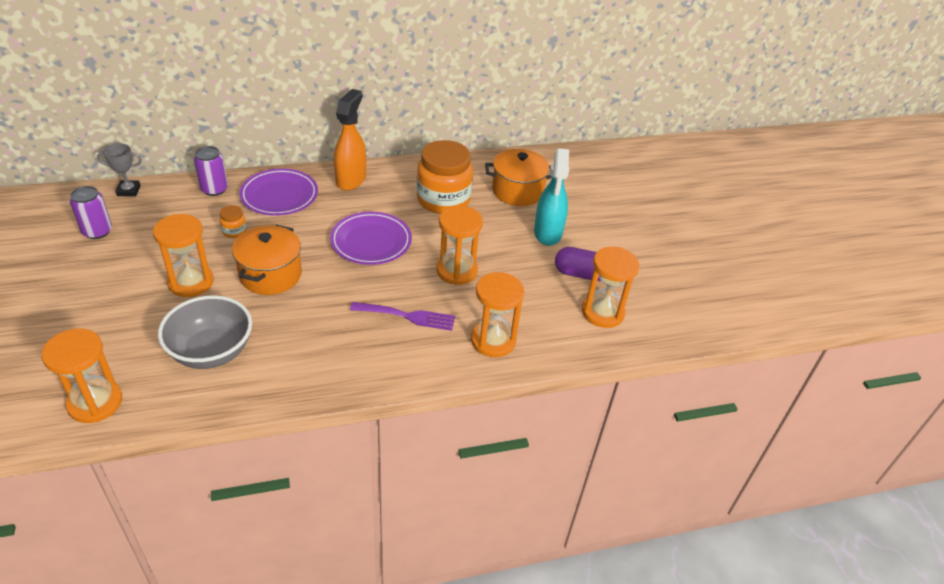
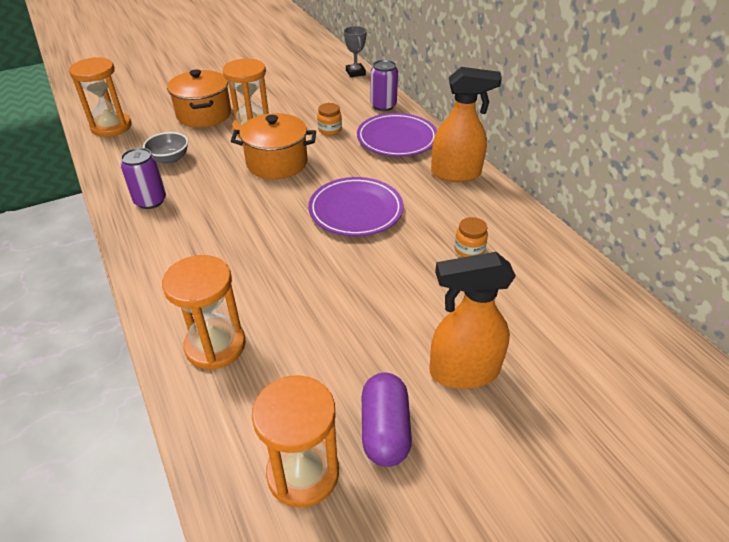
camera: 80 degrees right, 0 degrees up
(97, 231) = (298, 76): purple can -> purple can (150, 201)
(211, 352) = (169, 159): grey bowl -> grey bowl, size x0.56
(407, 316) = (242, 263): purple fork -> none
(443, 200) = (469, 249): orange jar -> orange jar, size x0.42
(457, 271) = (335, 288): orange hourglass -> none
(517, 191) = (543, 319): orange pot -> orange pot (204, 114)
(548, 233) = (463, 371): turquoise spray bottle -> orange spray bottle

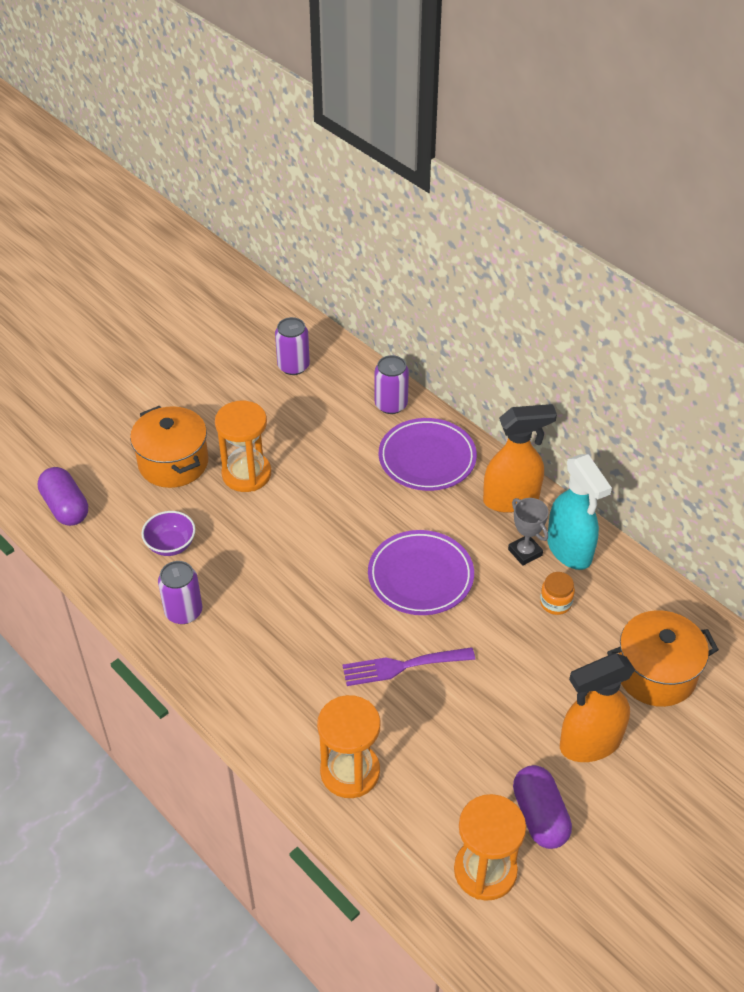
camera: 15 degrees left, 5 degrees up
(111, 127) = (66, 507): orange hourglass -> purple capsule
(169, 159) = (171, 545): grey bowl -> purple bowl
(277, 163) = (302, 525): orange pot -> orange pot (655, 673)
(308, 271) = (402, 666): none -> purple fork
(322, 77) = (293, 366): none -> purple can
(330, 130) = (342, 459): orange jar -> none
(355, 73) = (333, 349): grey trophy -> grey trophy (525, 552)
(495, 214) = (569, 550): none -> turquoise spray bottle

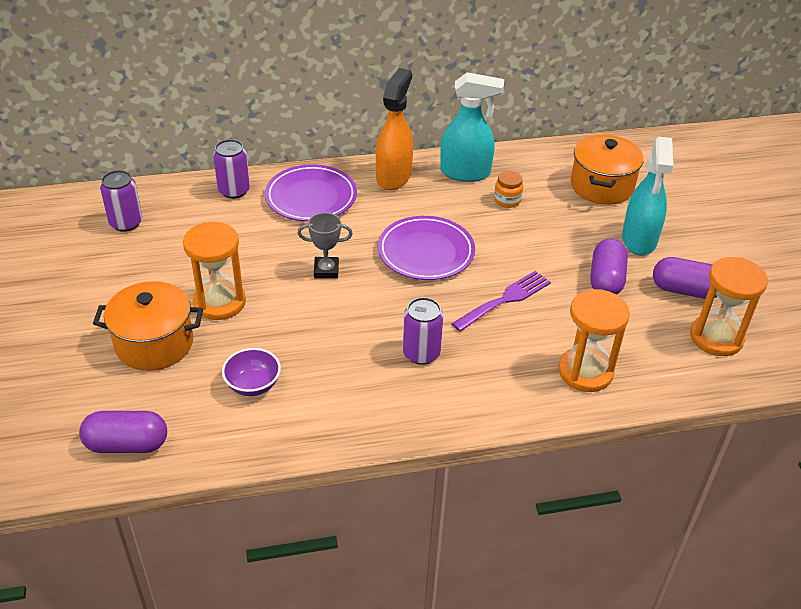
camera: 60 degrees left, 5 degrees down
(183, 612) = (339, 407): purple can -> purple can (421, 353)
(402, 666) = (505, 300): purple fork -> purple fork turned 150 degrees counterclockwise
(499, 738) = (606, 280): none -> purple capsule
(525, 552) = (449, 193): grey trophy -> grey trophy (326, 270)
(589, 743) = (639, 240): orange spray bottle -> turquoise spray bottle

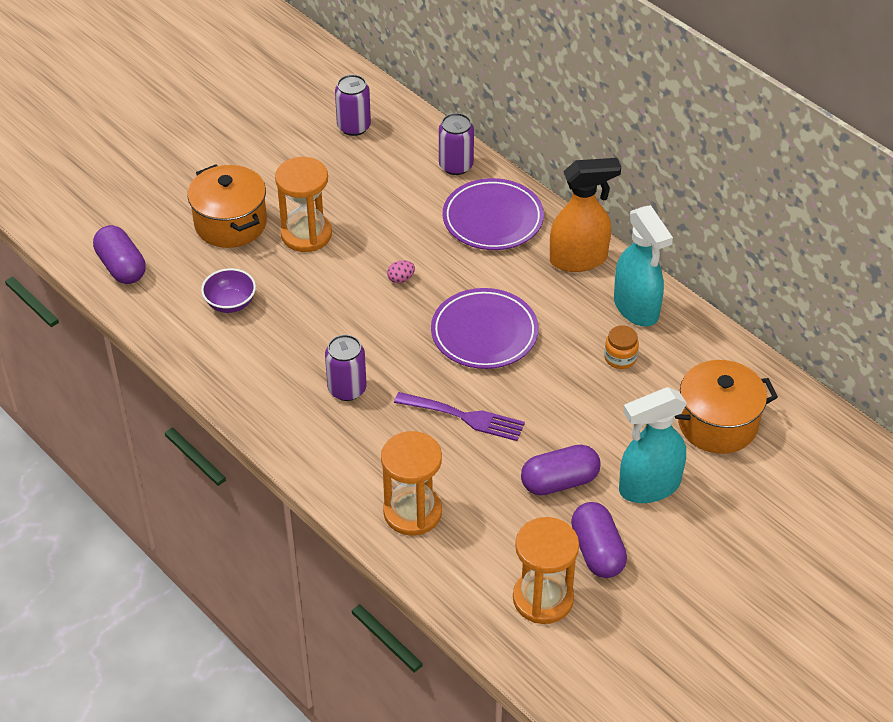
camera: 60 degrees right, 5 degrees up
(326, 270) = (401, 279): grey trophy -> pink egg

